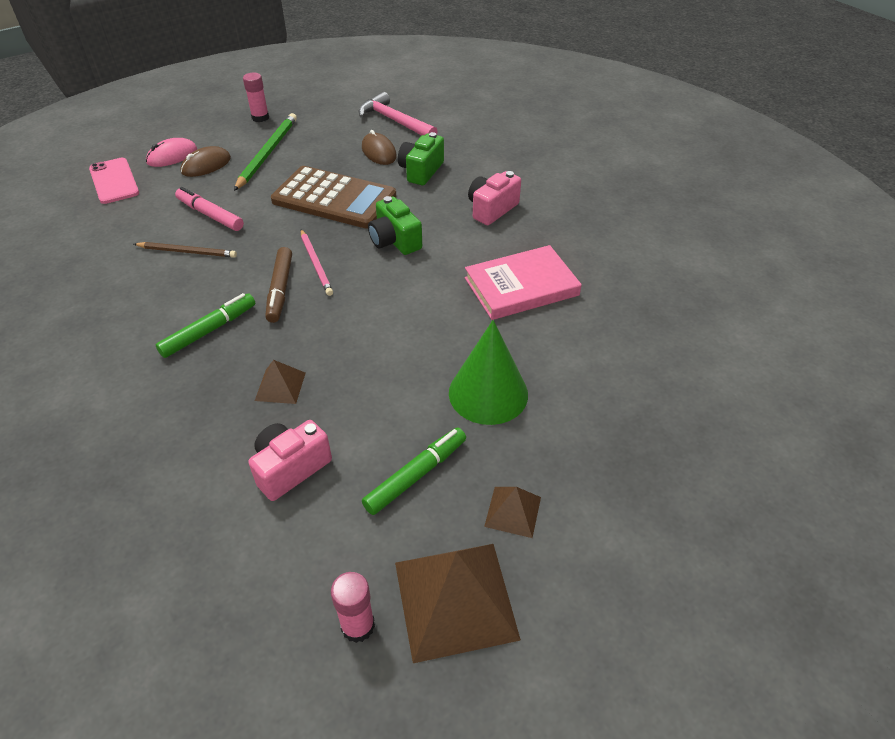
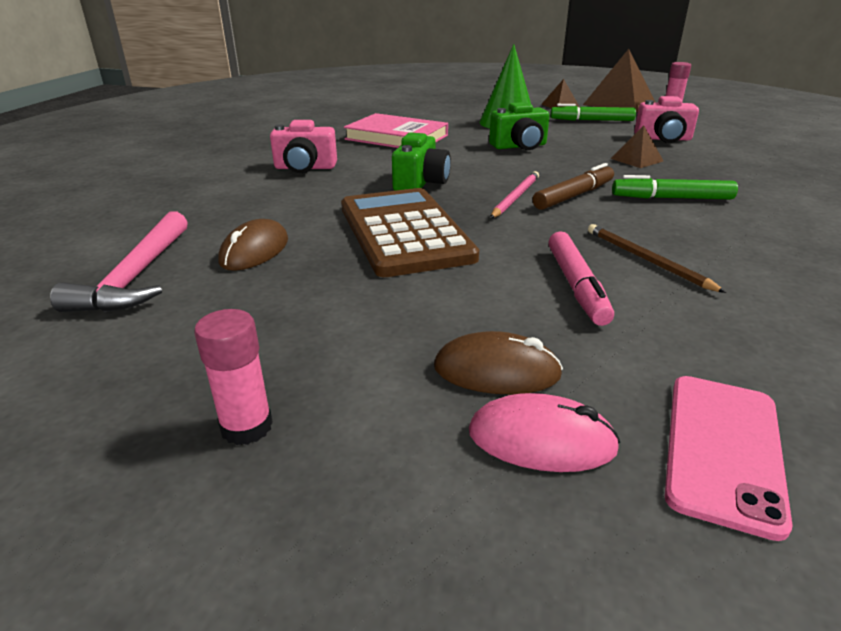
camera: 130 degrees left, 15 degrees down
(267, 153) = (372, 332): green pencil -> none
(421, 171) = (273, 213): green camera -> green camera (519, 146)

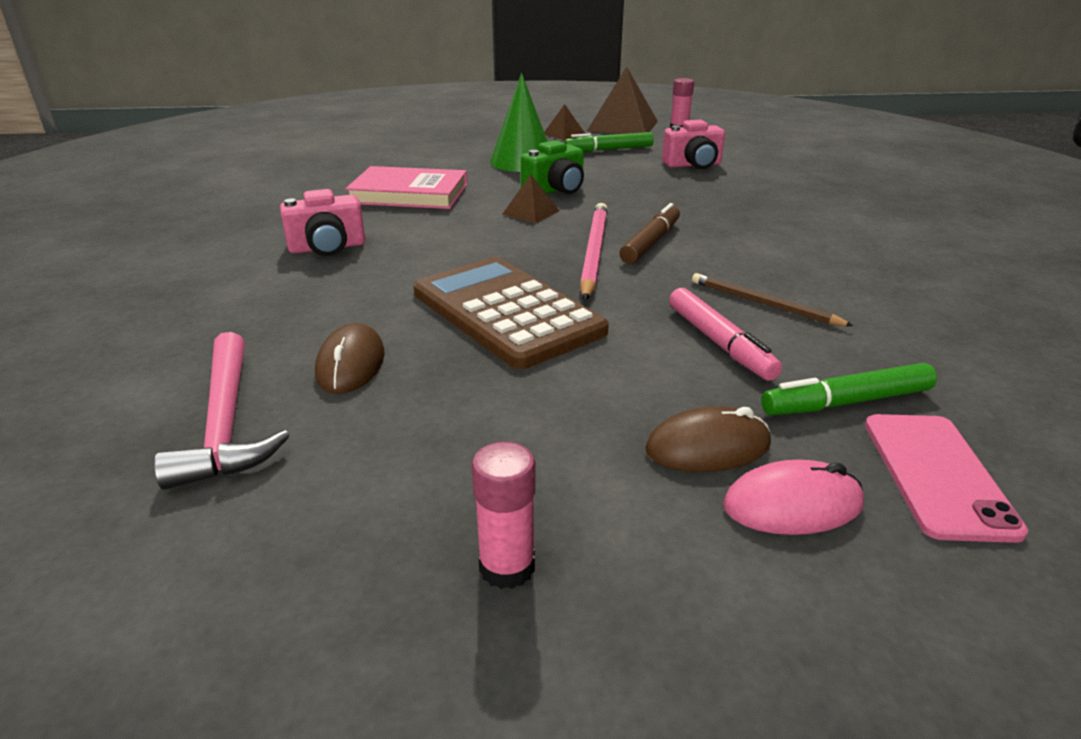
camera: 20 degrees left, 0 degrees up
(420, 183) = (480, 249): green camera -> none
(515, 197) = (594, 252): pink pencil -> pink pencil, size x1.56
(636, 160) = (683, 192): brown pyramid -> brown pyramid (531, 212)
(672, 198) = (743, 232): green marker -> green marker (847, 402)

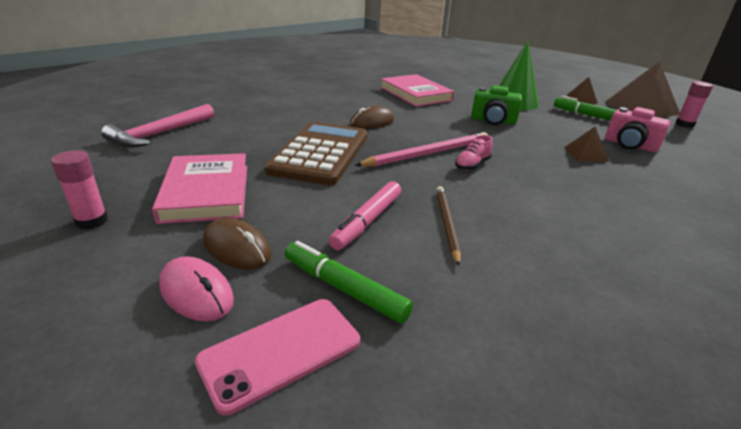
camera: 50 degrees right, 0 degrees up
(327, 247) = (329, 99): pink camera -> none
(351, 364) = (228, 138): brown mouse -> brown mouse (372, 122)
(522, 432) = (206, 192): none -> pink book
(531, 212) = (449, 124): brown pyramid -> brown pyramid (585, 154)
(650, 242) = (472, 165): brown marker -> pink shoe

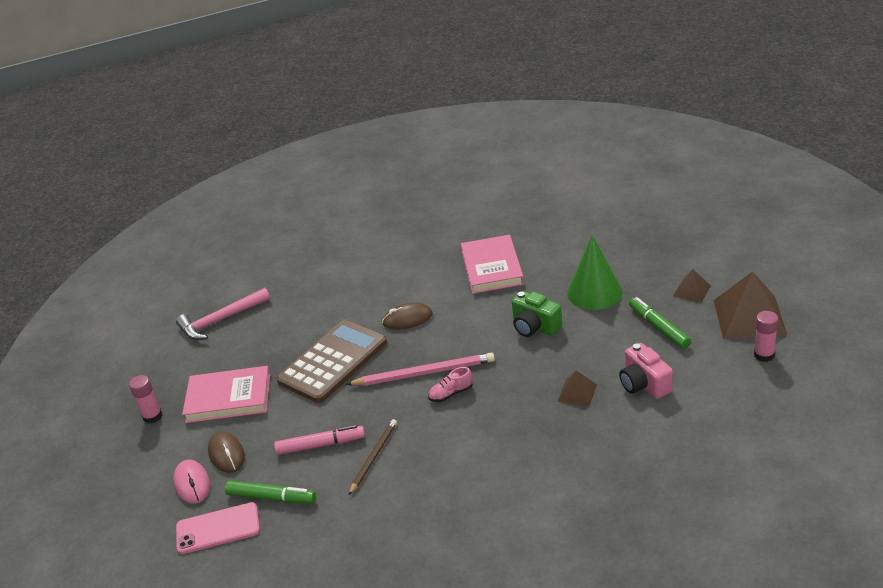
camera: 30 degrees right, 5 degrees up
(206, 192) = (228, 398): pink book -> pink book turned 75 degrees clockwise
(344, 289) = (271, 497): green marker -> green marker turned 135 degrees clockwise
(367, 221) = (320, 445): pink marker -> pink marker turned 150 degrees counterclockwise

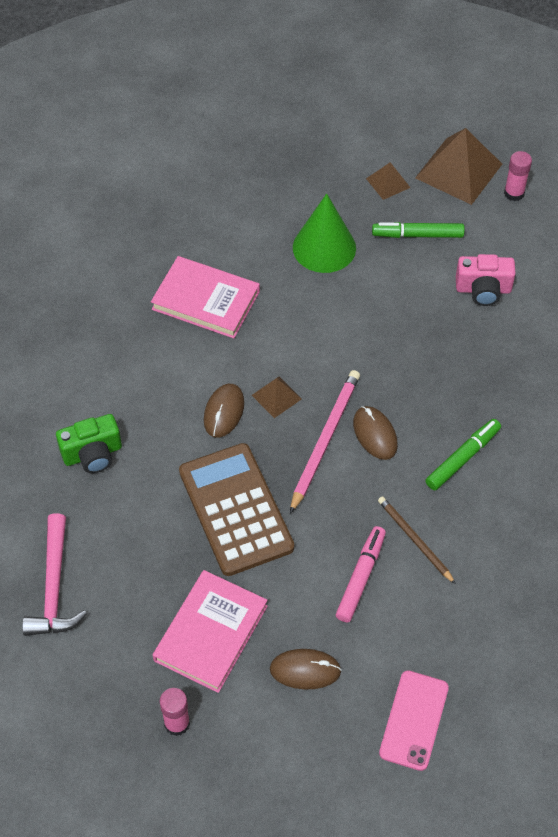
camera: 65 degrees left, 20 degrees up
(192, 483) = (326, 721): pink mouse -> none
(271, 497) = (404, 653): green marker -> green marker (462, 458)
(451, 394) = (375, 434): pink shoe -> brown mouse
(535, 327) = (334, 319): green camera -> green camera (92, 454)
(577, 393) = (454, 341): brown pyramid -> brown pyramid (276, 397)

